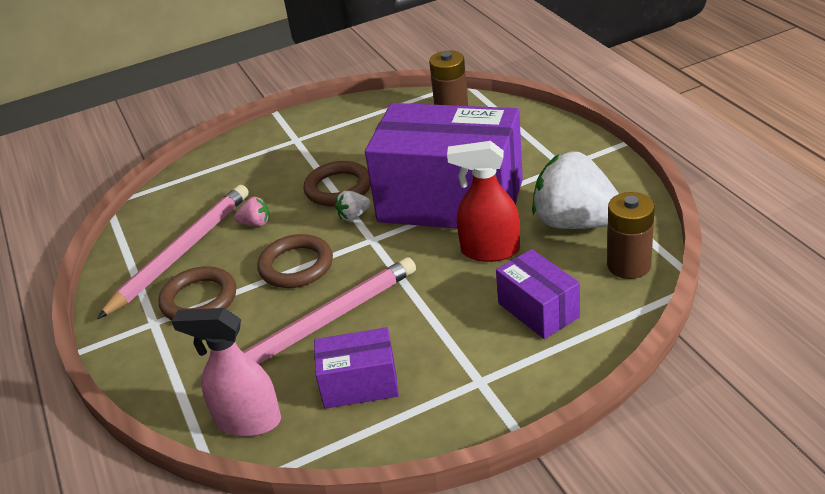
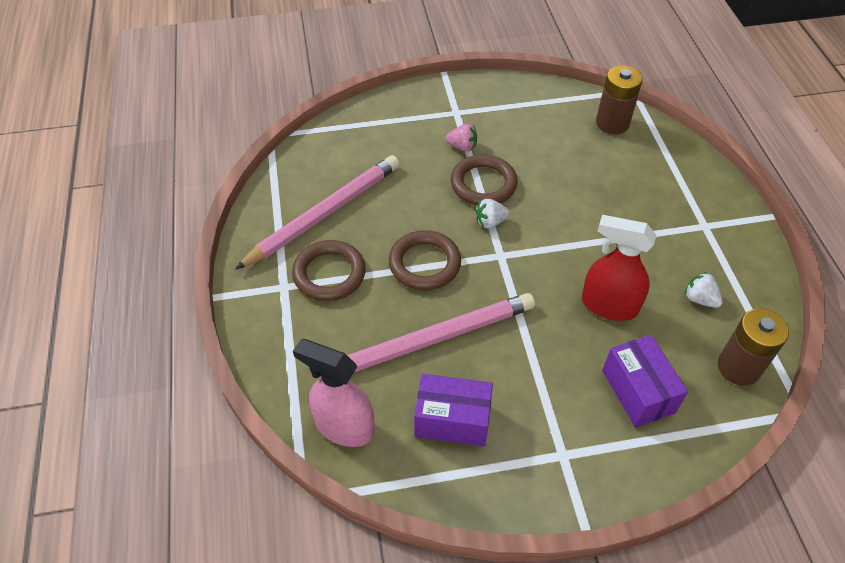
camera: 10 degrees right, 15 degrees up
(255, 223) = (398, 202): pink strawberry -> pink strawberry (462, 147)
(450, 201) = (585, 233): purple box -> none
(575, 223) = (700, 299): white strawberry -> white strawberry, size x0.41

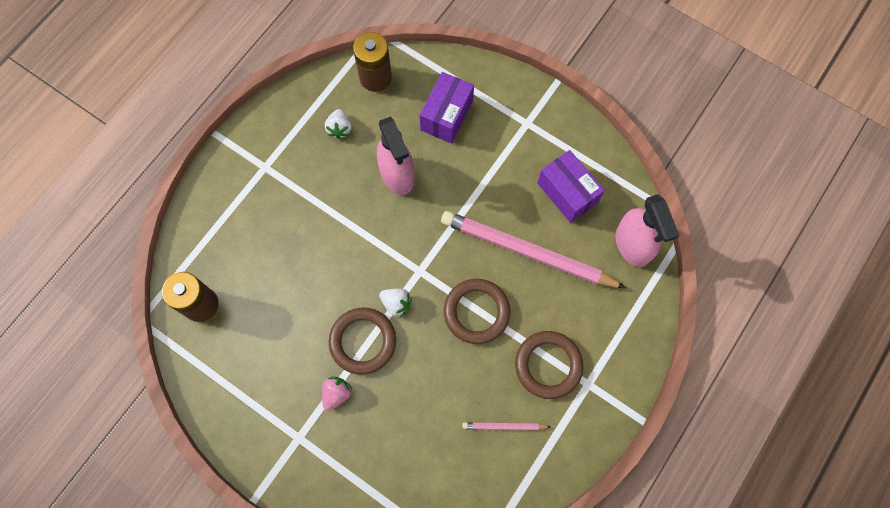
camera: 135 degrees left, 20 degrees up
(324, 214) = (504, 426): pink pencil -> pink pencil, size x0.43
(462, 147) = (336, 394): pink strawberry -> pink strawberry turned 60 degrees clockwise
(608, 305) = (397, 174): red spray bottle -> pink spray bottle

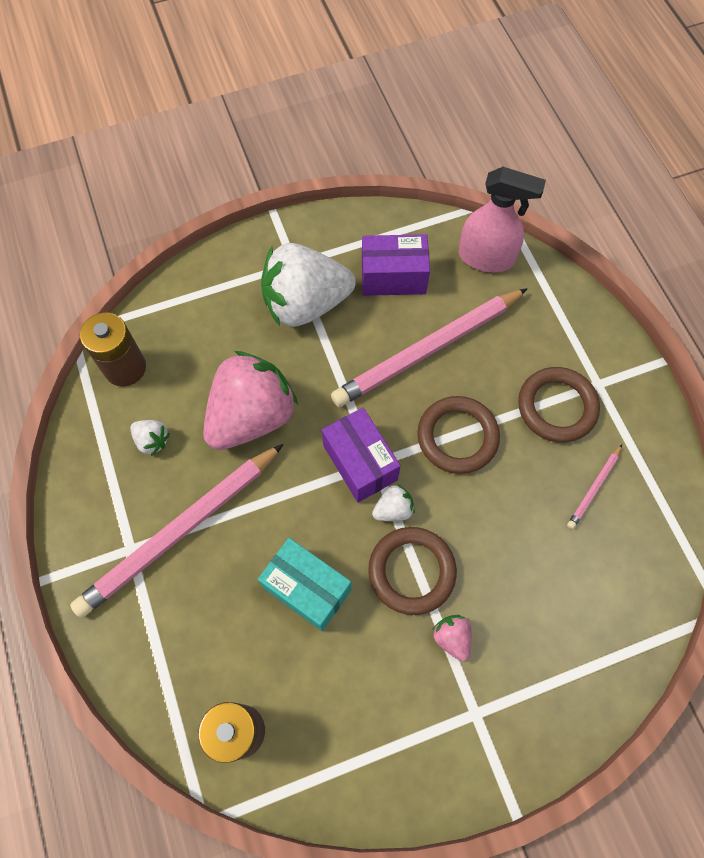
camera: 55 degrees left, 5 degrees down
(294, 186) = (180, 531): none -> pink pencil
(309, 285) = (307, 588): none -> turquoise box
(397, 174) = (251, 416): pink spray bottle -> pink strawberry
(446, 115) = (226, 328): purple box -> purple box (360, 462)
(502, 151) = (305, 303): none -> white strawberry

